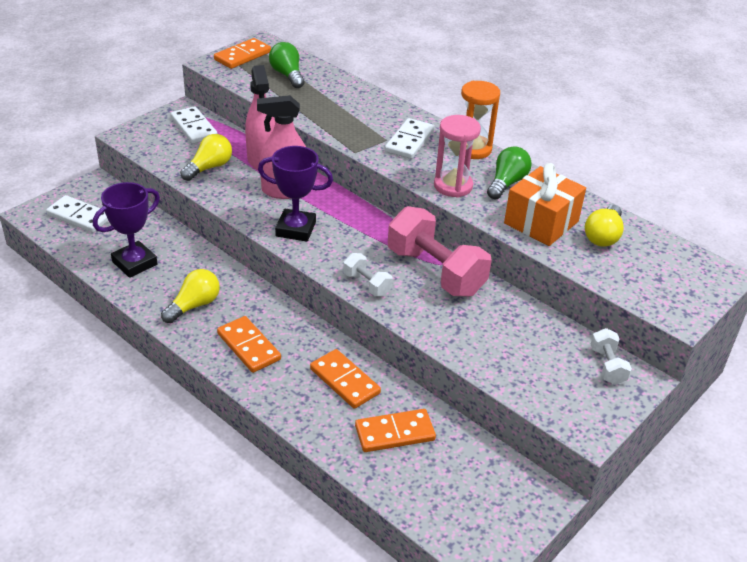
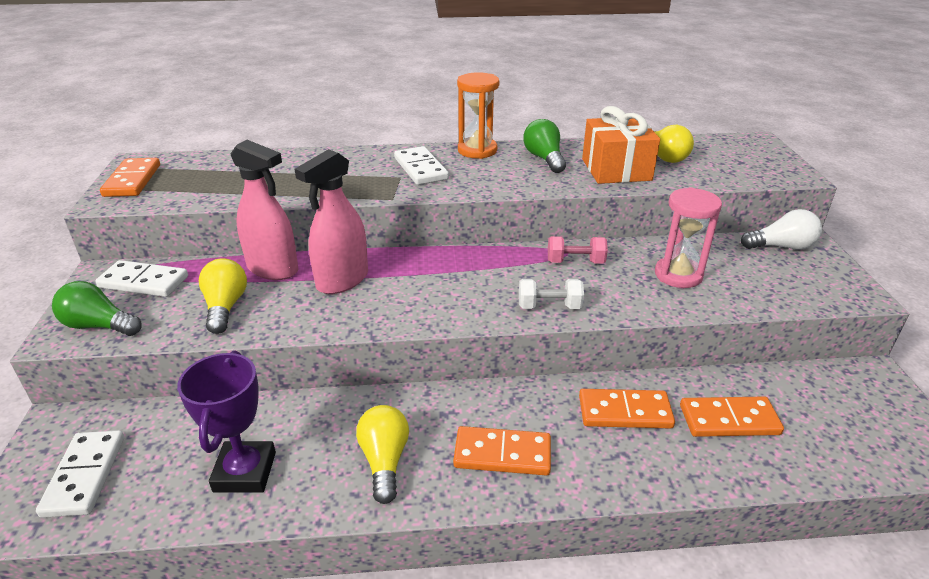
camera: 45 degrees left, 5 degrees down
(79, 216) = (85, 475): white domino -> white domino turned 75 degrees counterclockwise
(287, 75) = (213, 174): green light bulb -> green light bulb (99, 326)
(295, 229) = (410, 305): purple trophy -> none
(394, 433) = (729, 420): orange domino -> orange domino turned 60 degrees clockwise
(435, 272) = (575, 262): pink dumbbell -> pink dumbbell, size x0.48
(453, 186) = (515, 180): pink hourglass -> pink hourglass (678, 275)
(607, 366) = (781, 246): white dumbbell -> white light bulb

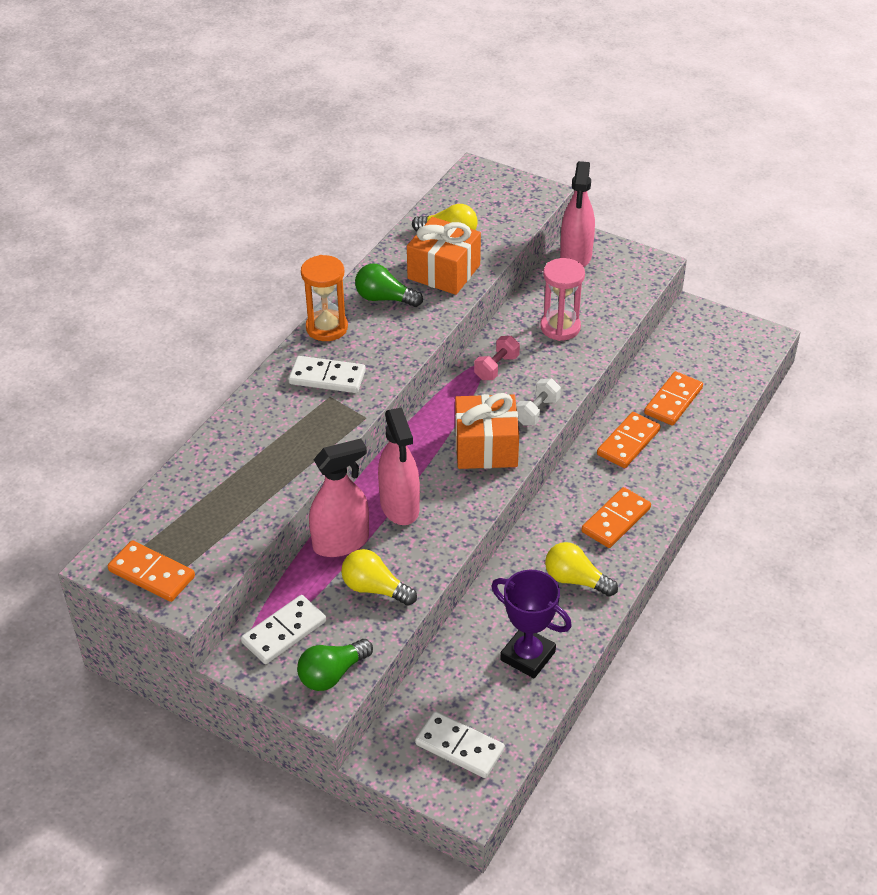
camera: 55 degrees left, 10 degrees up
(466, 296) = (486, 447): none -> orange gift
(781, 246) = (576, 256): white light bulb -> pink spray bottle

